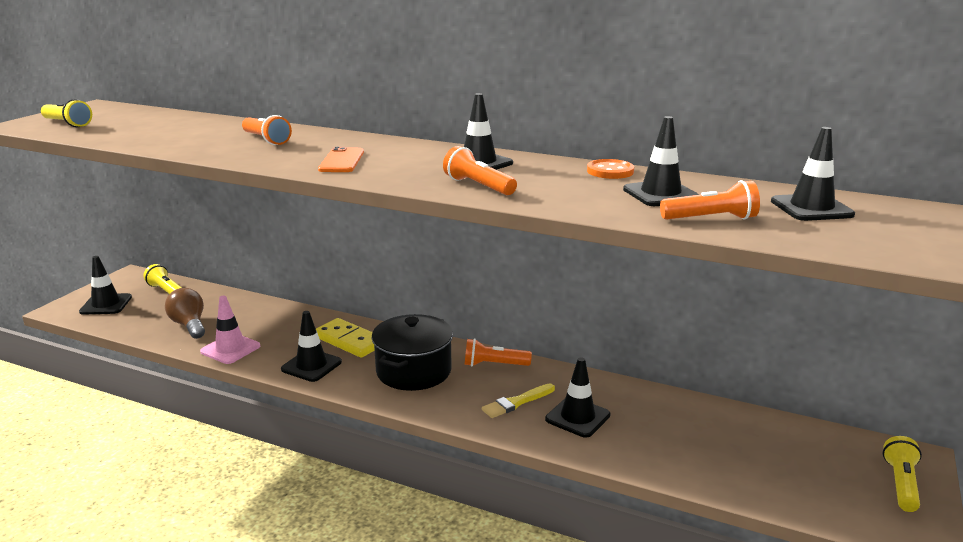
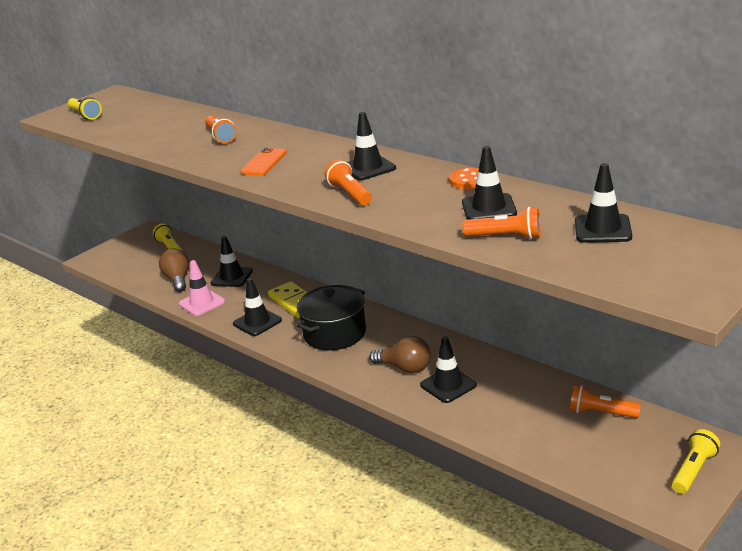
camera: 20 degrees right, 5 degrees up
(106, 304) = (122, 257): black traffic cone -> black traffic cone (232, 277)
(493, 365) = (402, 333): orange flashlight -> orange flashlight (601, 413)
(517, 402) = (405, 368): yellow brush -> brown light bulb

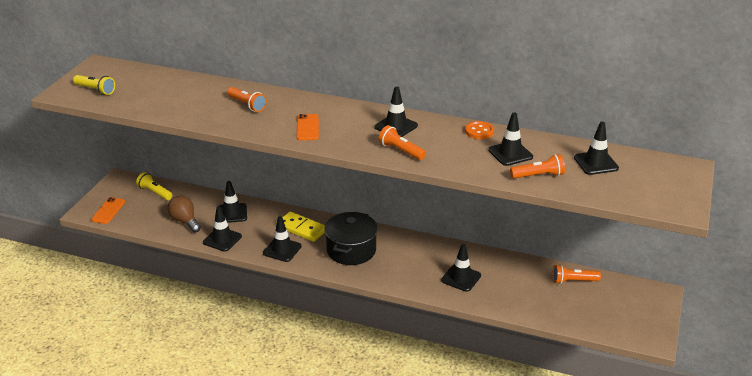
camera: 25 degrees left, 5 degrees up
(112, 260) = (108, 211): none -> orange phone
(202, 303) = (222, 239): pink traffic cone -> black traffic cone
(405, 368) = (422, 270): brown light bulb -> none
(693, 470) = (648, 310): yellow flashlight -> none

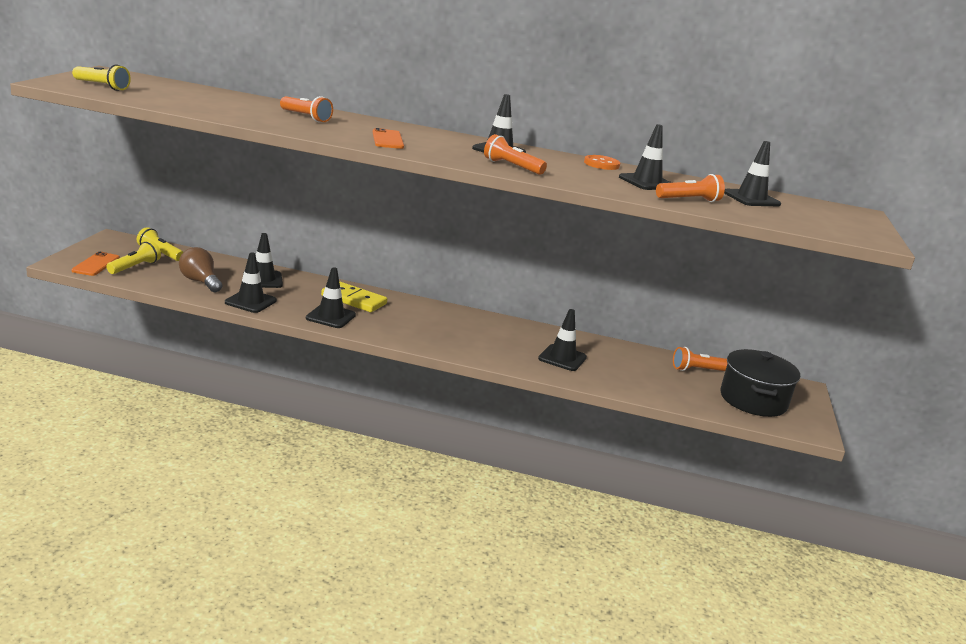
camera: 10 degrees left, 10 degrees down
(137, 210) = (135, 267): none -> yellow flashlight
(351, 250) = (420, 323): black pot -> black pot (753, 400)

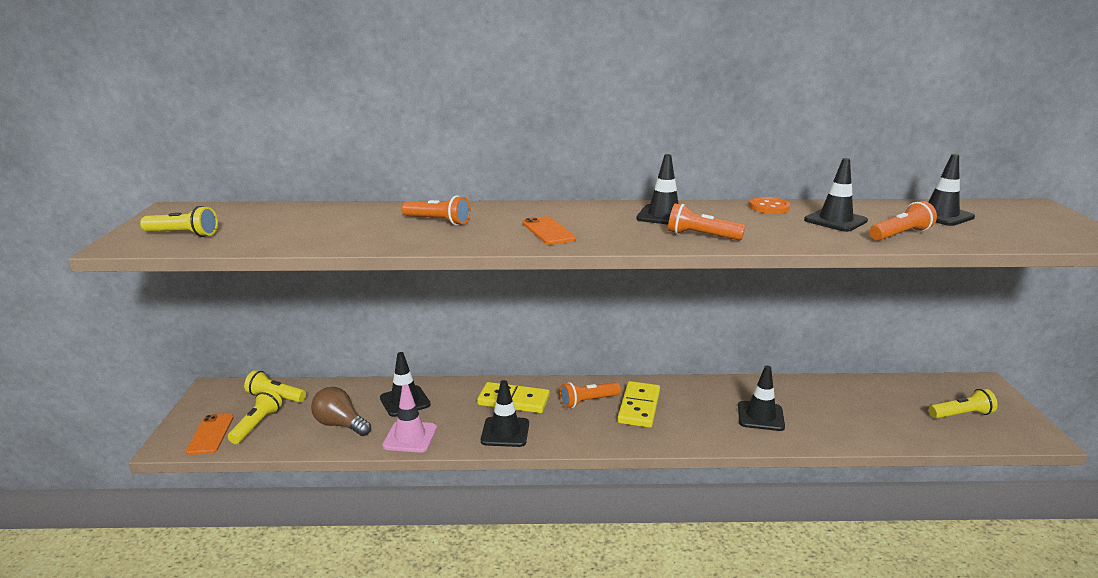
camera: 10 degrees left, 0 degrees up
(250, 301) = (410, 437): black traffic cone -> pink traffic cone
(459, 328) = (639, 407): none -> yellow domino
(697, 370) = (885, 391): orange flashlight -> orange flashlight (587, 402)
(753, 400) = (961, 415): black pot -> yellow flashlight

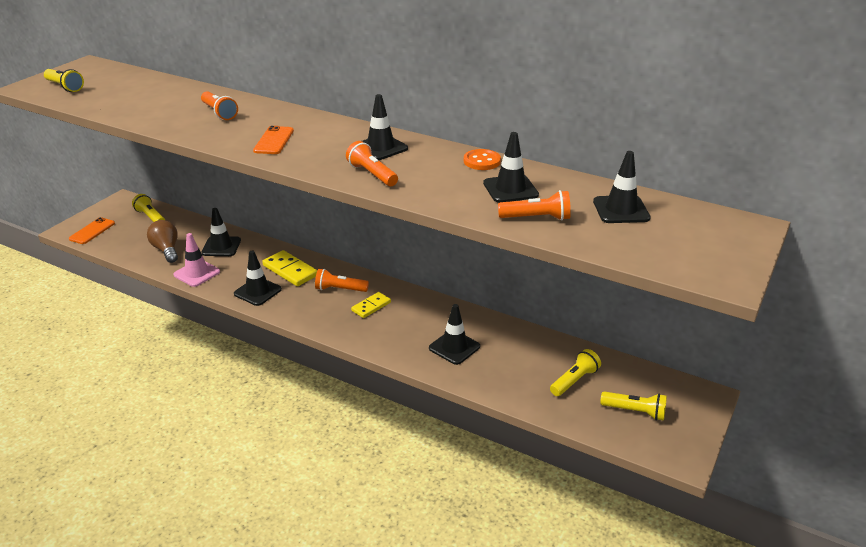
camera: 30 degrees right, 10 degrees up
(257, 425) = (122, 233): yellow flashlight -> yellow flashlight (574, 380)
(639, 407) = (371, 306): yellow domino -> yellow domino, size x0.64

